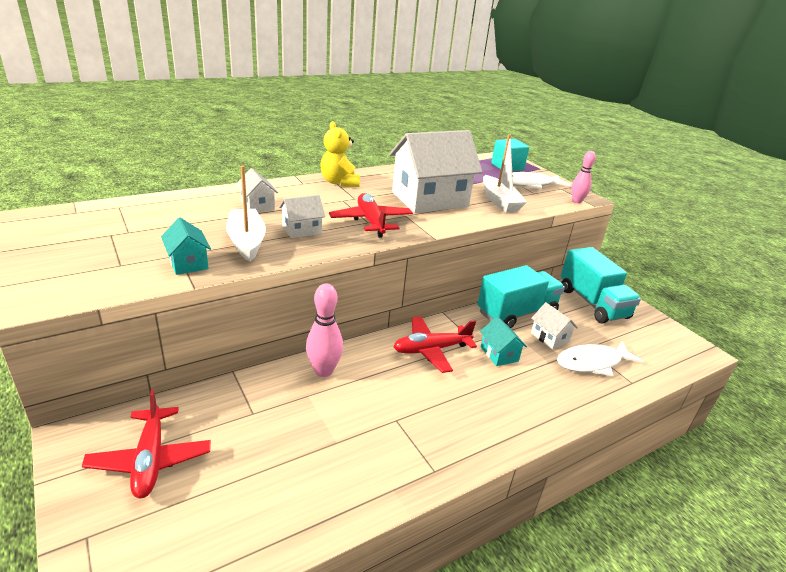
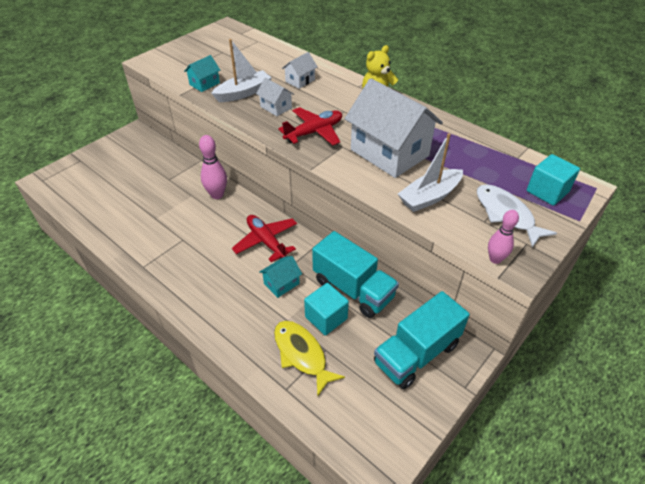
camera: 75 degrees right, 15 degrees up
(150, 459) = (126, 159): red plane -> none
(549, 337) = (326, 318): white house -> turquoise cube
(592, 363) = (302, 354): white fish -> yellow fish

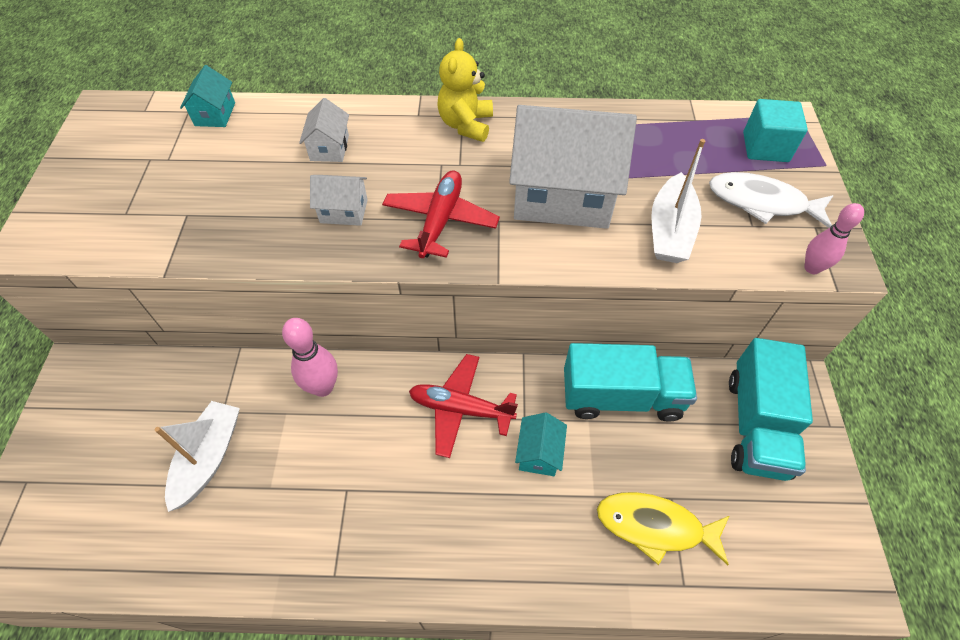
camera: 40 degrees left, 10 degrees up
(204, 84) = (185, 232): turquoise house -> turquoise house (215, 114)
(243, 93) = (268, 214): white boat -> white boat (208, 458)
(326, 318) = (632, 457): turquoise cube -> none

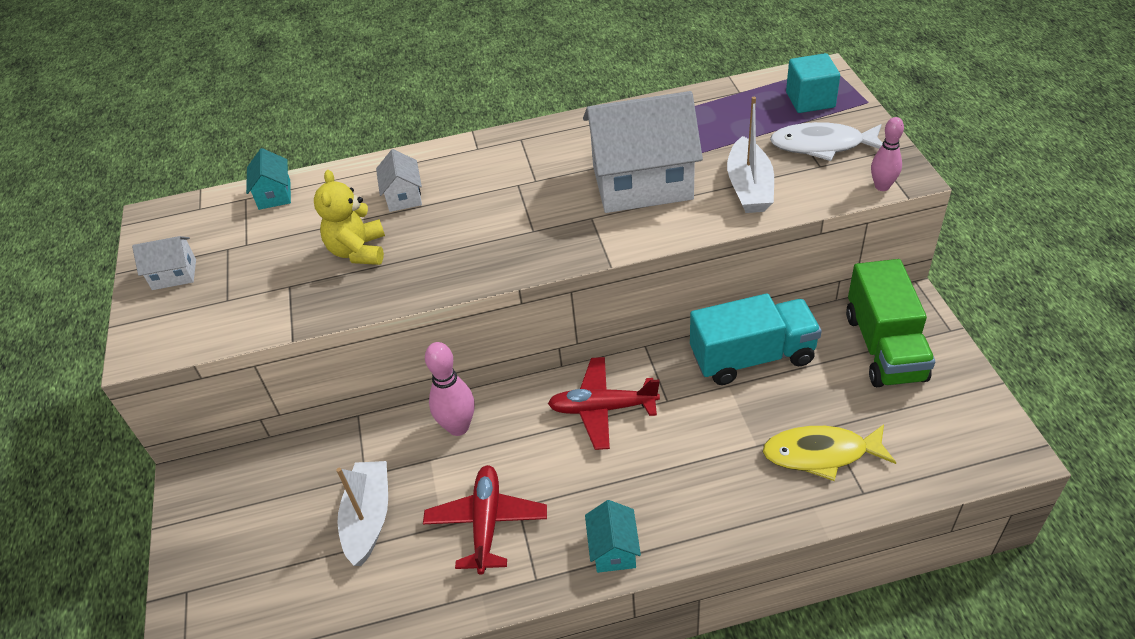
camera: 10 degrees left, 10 degrees down
(344, 211) = (442, 245): white house -> white house (174, 274)
(440, 221) = (537, 231): red plane -> red plane (486, 523)
(466, 125) = (527, 146): yellow teddy bear -> yellow teddy bear (358, 251)
(539, 453) = (692, 425): turquoise house -> turquoise house (613, 549)
(756, 425) = (884, 347): turquoise truck -> green truck

